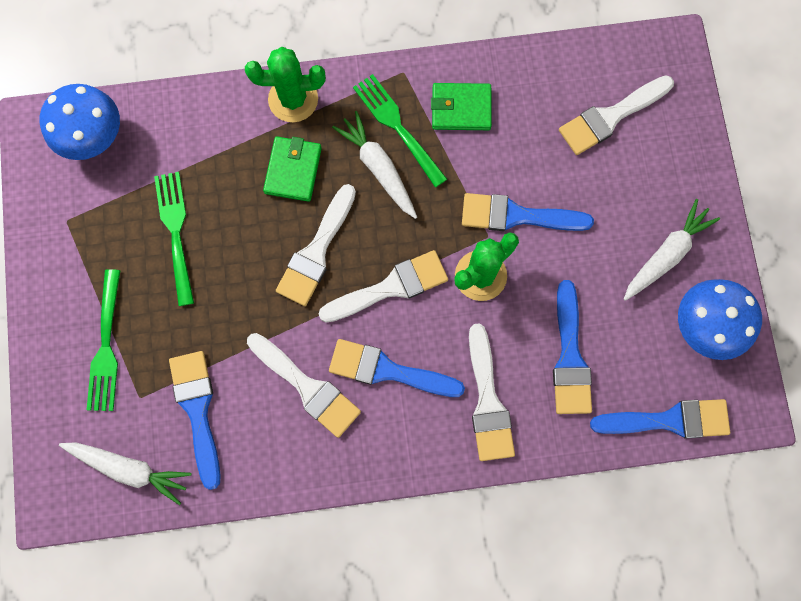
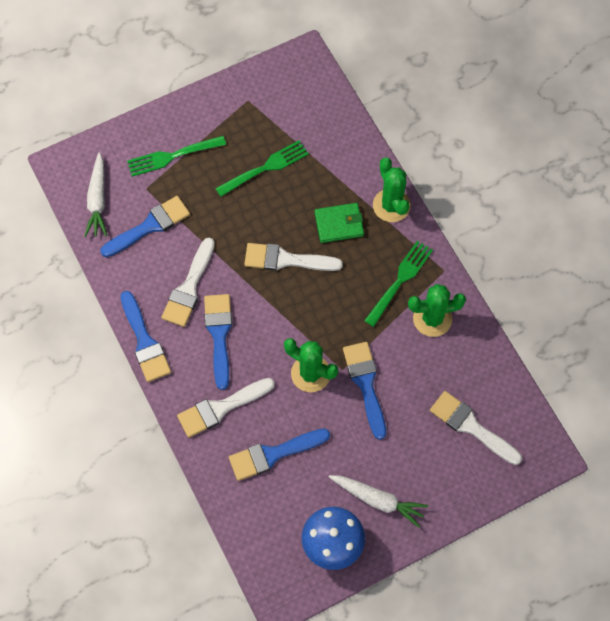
camera: 70 degrees right, 10 degrees down
(94, 138) = (311, 94): blue mushroom -> none
(378, 168) = (363, 279): white carrot -> none
(390, 287) = (279, 316): white brush -> none
(461, 108) = (432, 319): green wallet -> green cactus
(668, 420) = (252, 538): blue brush -> blue brush (144, 341)

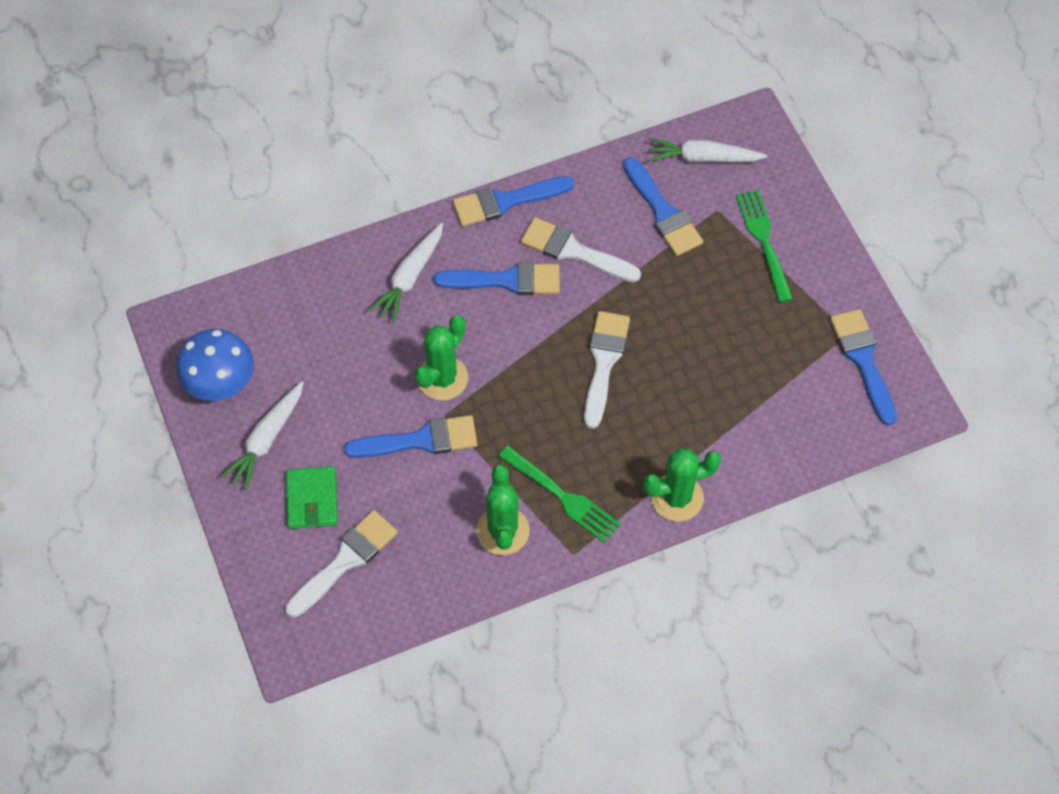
camera: 95 degrees right, 5 degrees down
(221, 408) = (410, 277): white brush -> white carrot
(265, 168) = (742, 347): green fork -> none
(273, 454) = (343, 330): blue brush -> blue brush (863, 360)
(339, 224) = (652, 429): green wallet -> green wallet (312, 499)

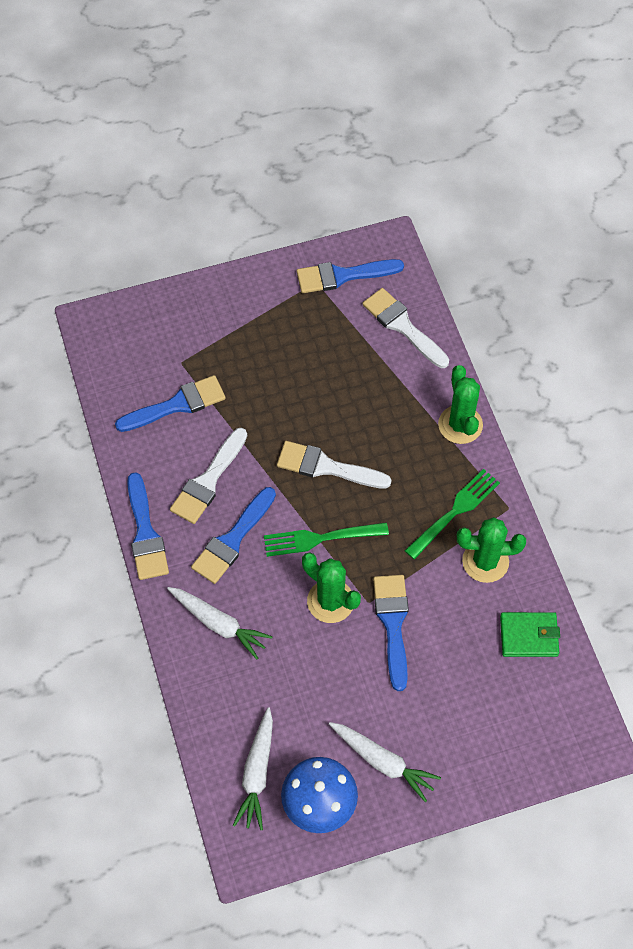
camera: 85 degrees left, 0 degrees up
(312, 499) = (447, 721): green wallet -> green wallet (529, 636)
(345, 561) = (509, 694): white brush -> white brush (403, 326)
(506, 280) = (232, 540): blue brush -> blue brush turned 150 degrees counterclockwise
(703, 158) = (124, 367): white carrot -> white carrot (257, 773)
(764, 241) = (218, 331): green fork -> green fork (320, 538)

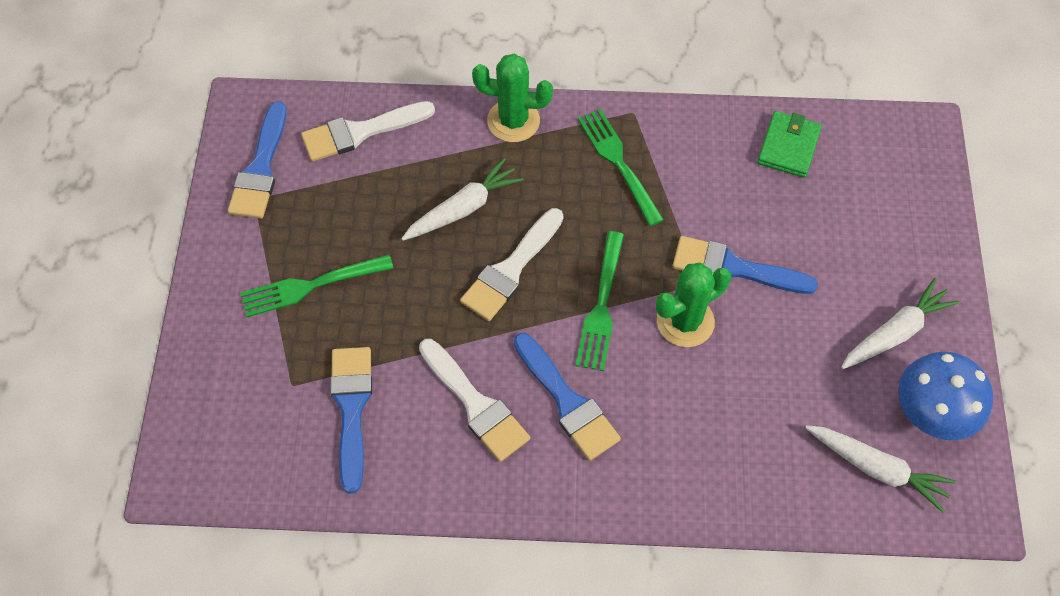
camera: 70 degrees left, 0 degrees up
(145, 533) = (520, 501): blue brush -> none
(218, 624) = (673, 452): white carrot -> white carrot (463, 208)
(261, 344) = (311, 285): none -> green fork
(485, 561) = (689, 155): green cactus -> none

